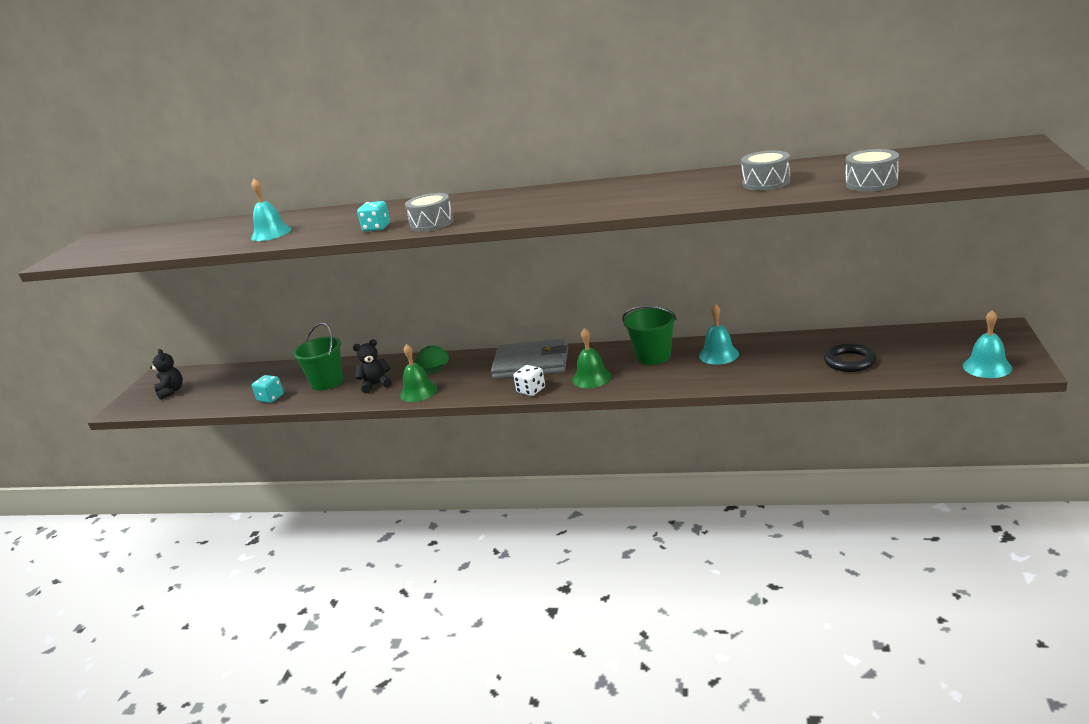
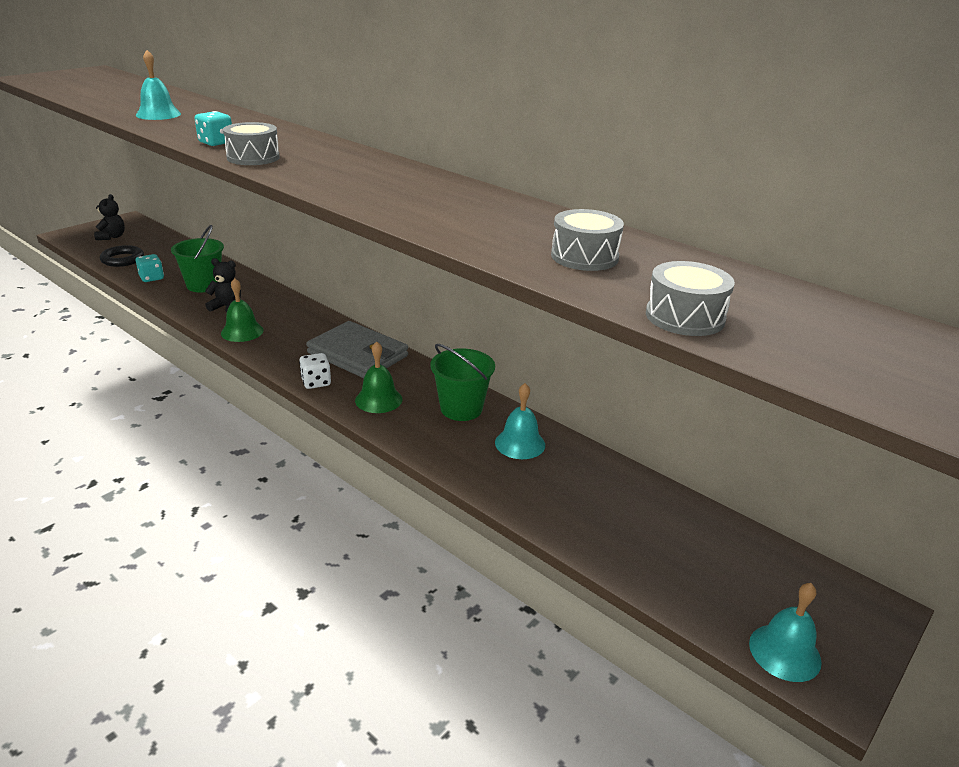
camera: 25 degrees right, 5 degrees up
(431, 364) = (290, 310): green cap -> none
(849, 361) = (634, 536): black ring -> black ring (122, 259)

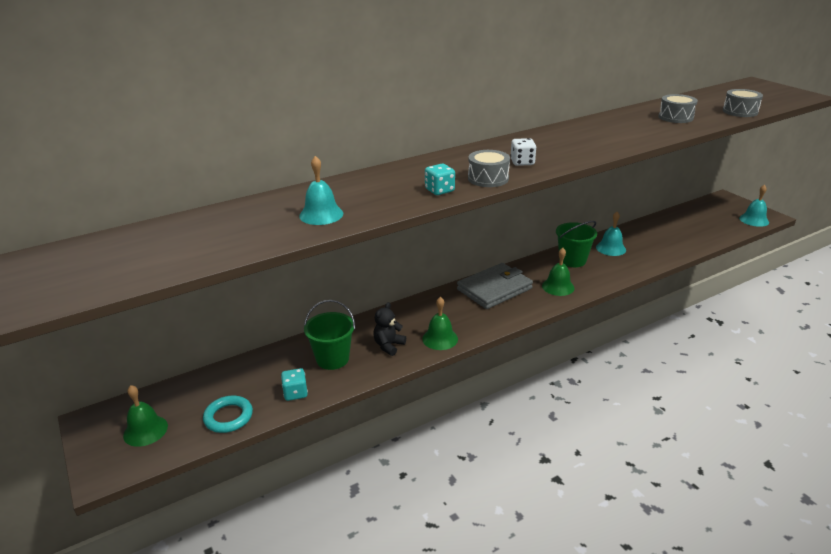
camera: 70 degrees left, 0 degrees up
(112, 237) = (145, 430): black teddy bear -> green bell
(122, 259) = (228, 417): black ring -> turquoise ring
(316, 382) = (531, 309): white dice -> white dice (522, 162)

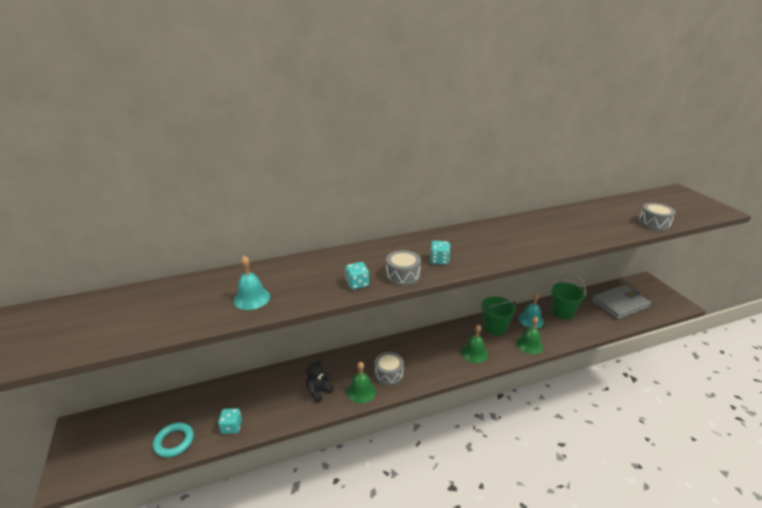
camera: 10 degrees right, 0 degrees up
(145, 430) = (111, 443): green bell -> green bell (529, 345)
(332, 359) = (271, 398): green bucket -> green bucket (562, 312)
(494, 289) = (421, 348): grey wallet -> grey wallet (620, 304)
(522, 162) = (439, 260): white dice -> turquoise dice
(675, 117) = (592, 224): grey drum -> grey drum (388, 374)
(754, 220) = (666, 307): turquoise bell -> none

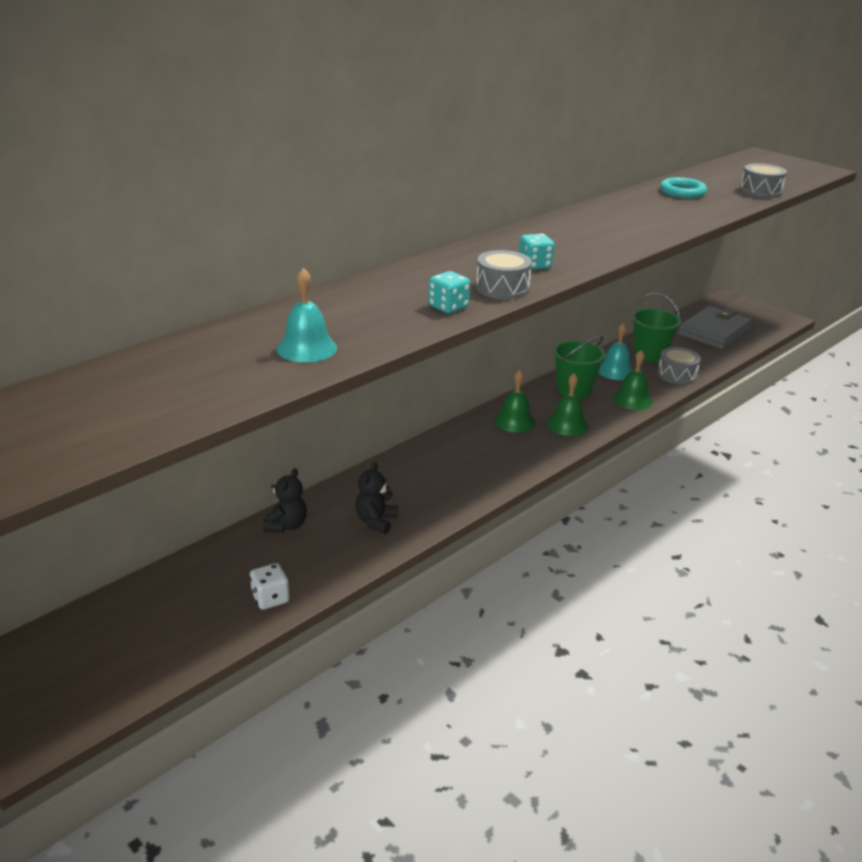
camera: 25 degrees left, 0 degrees up
(174, 442) = (186, 642): turquoise ring -> turquoise ring (682, 192)
(231, 427) = (270, 598): turquoise dice -> white dice
(271, 380) = (286, 525): none -> black teddy bear
(361, 391) = (440, 505): green bell -> green bell (514, 421)
(388, 374) = (465, 475): grey drum -> grey drum (677, 375)

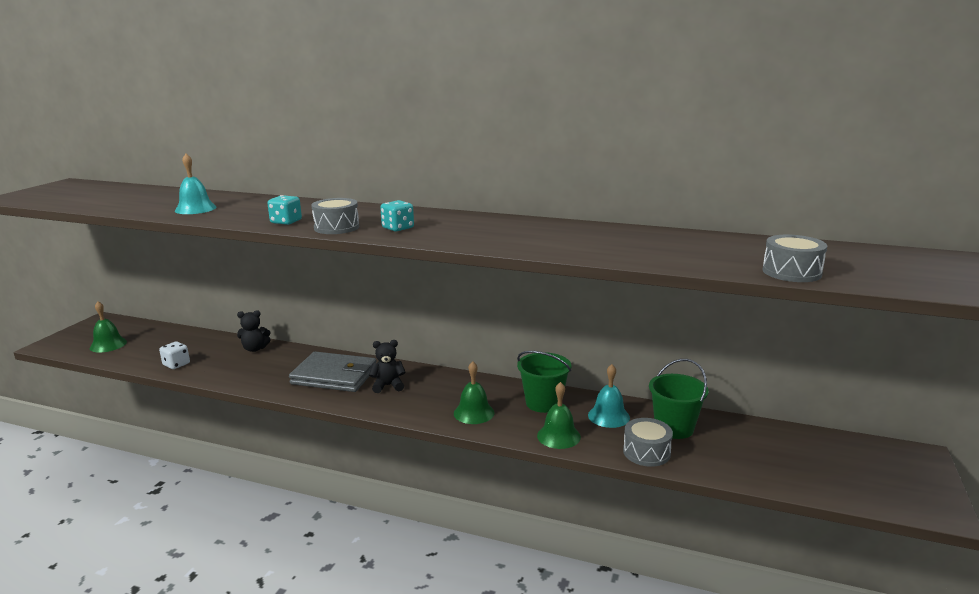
camera: 65 degrees right, 10 degrees down
(376, 521) = (274, 373): black teddy bear -> black teddy bear (388, 386)
(514, 421) = (456, 389): green bell -> green bell (108, 344)
(682, 192) = (703, 244): turquoise ring -> none
(714, 331) = (799, 459): grey wallet -> grey wallet (334, 376)

